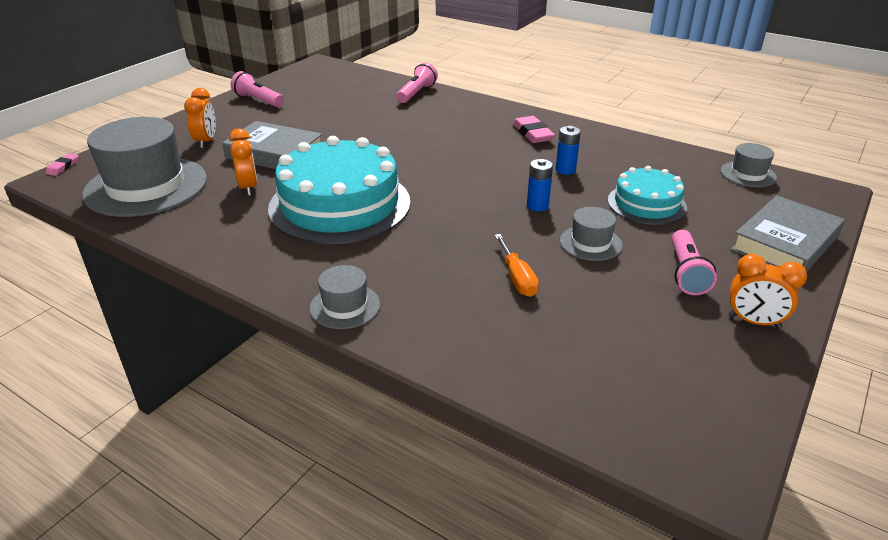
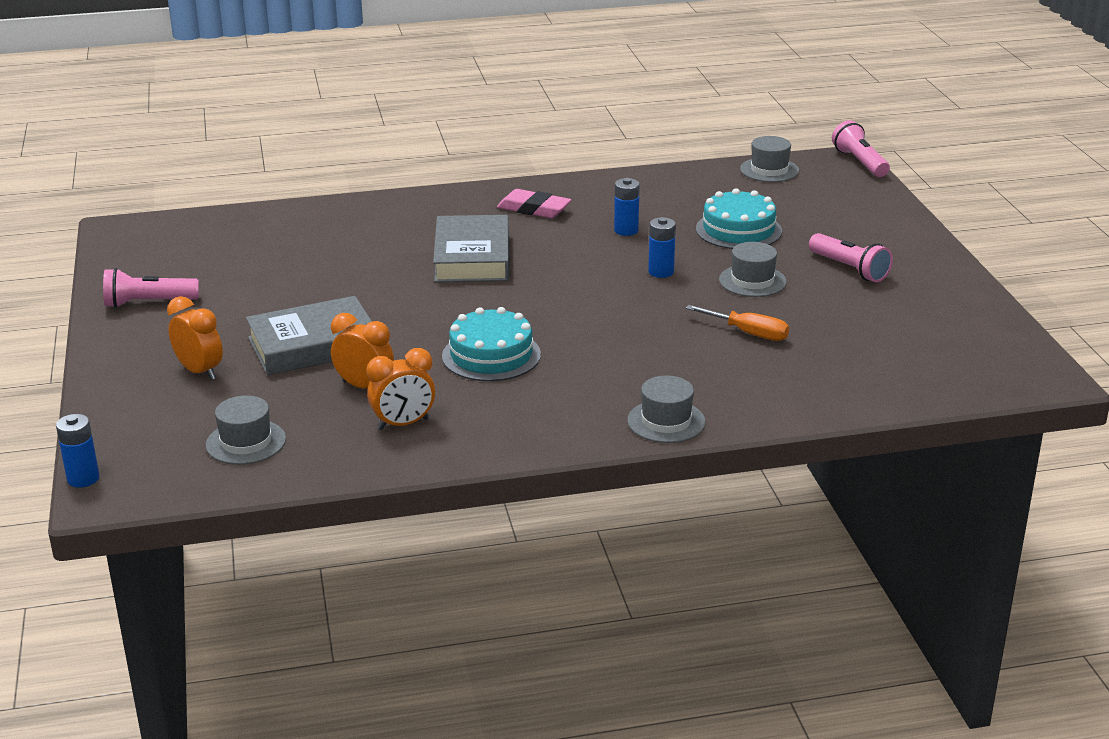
camera: 45 degrees left, 5 degrees down
(63, 167) = (83, 479): pink eraser -> blue battery
(146, 186) = (246, 442): grey hat -> grey hat, size x0.47
(340, 205) = (491, 355): turquoise cake -> turquoise cake, size x0.55
(416, 93) = (327, 216): pink flashlight -> pink flashlight (859, 162)
(754, 322) = (937, 280): orange clock -> orange clock (403, 424)
(785, 243) = (875, 215): grey book -> grey book (472, 257)

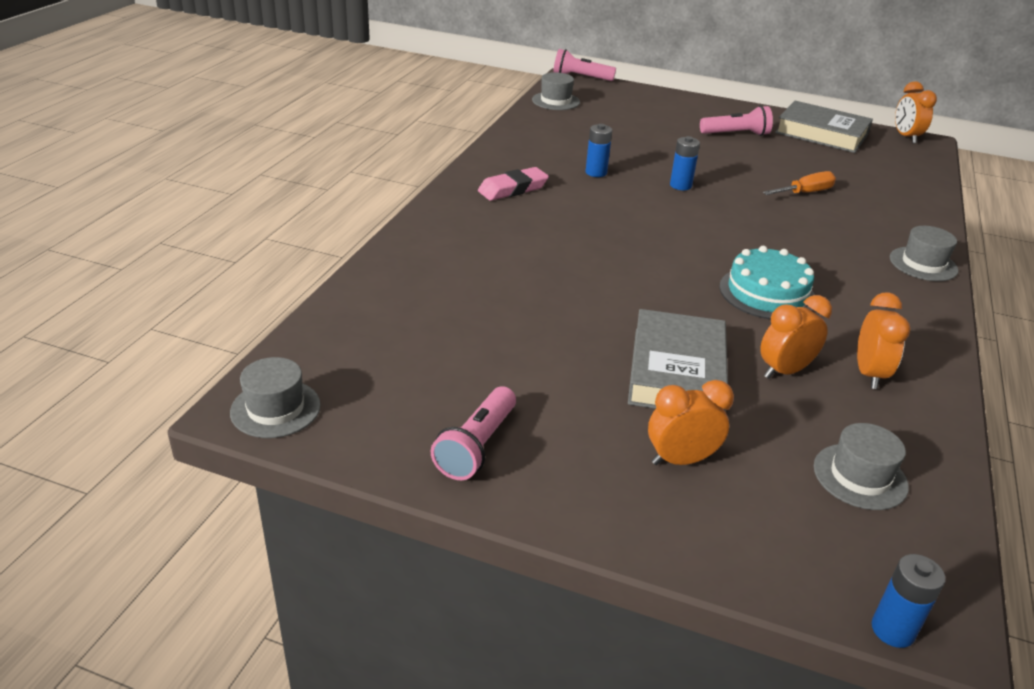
camera: 60 degrees left, 5 degrees up
(472, 257) = (574, 241): grey book -> grey book (821, 134)
(738, 230) = (640, 141): turquoise cake -> none
(752, 281) = (725, 164): grey hat -> grey hat (275, 409)
(1037, 363) = (905, 137): none -> orange clock

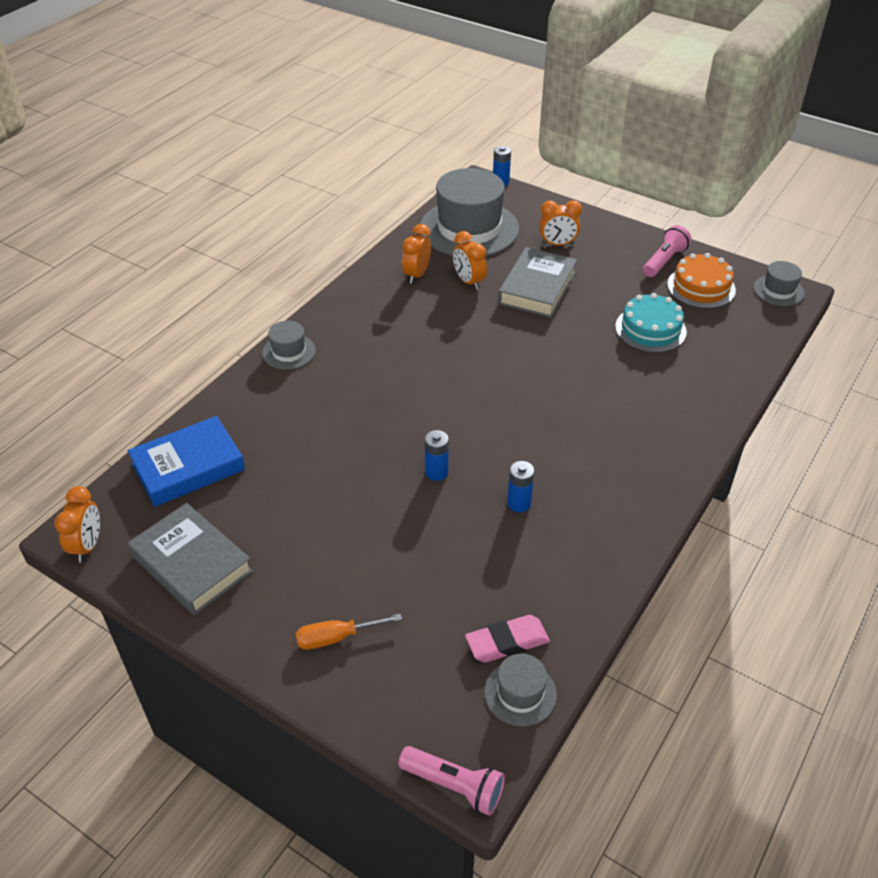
camera: 165 degrees left, 10 degrees up
(411, 401) = (701, 287): none -> orange cake
(513, 189) = (614, 482): pink eraser -> pink eraser (507, 642)
(736, 134) = (306, 572): pink flashlight -> none
(767, 293) = (439, 337): turquoise cake -> turquoise cake (650, 329)
(784, 371) = (468, 282): orange clock -> orange clock turned 75 degrees clockwise
(805, 193) = (313, 449): orange screwdriver -> orange screwdriver (336, 637)
(860, 476) = (469, 228): grey hat -> grey hat, size x2.15
(896, 176) = (188, 467): none -> blue book

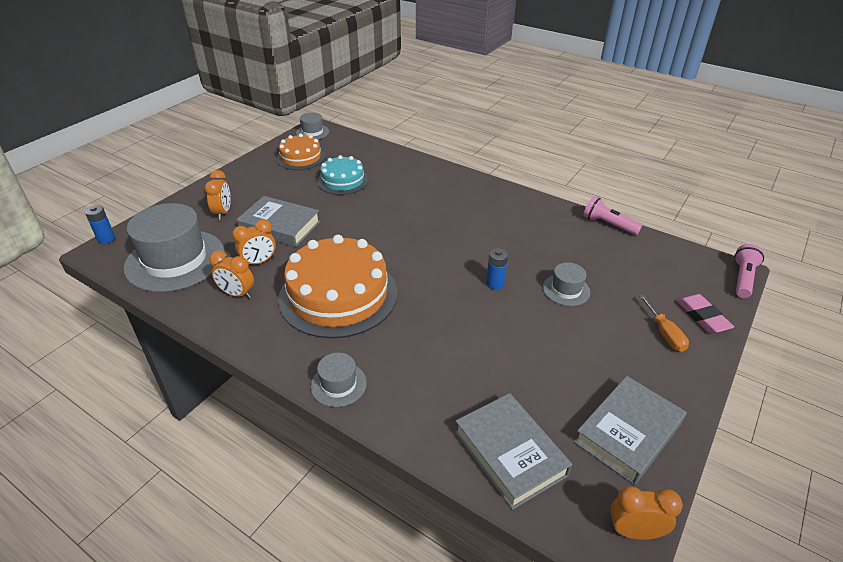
camera: 90 degrees left, 5 degrees down
(188, 467) = (510, 453): blue book -> grey book
(415, 342) = (338, 295): none -> orange cake
(507, 642) = (635, 255): pink eraser -> pink eraser (702, 317)
(519, 503) = (519, 246): blue battery -> none
(520, 693) = (668, 252): grey hat -> grey hat (566, 290)
(664, 261) = (265, 168): pink flashlight -> pink flashlight (608, 224)

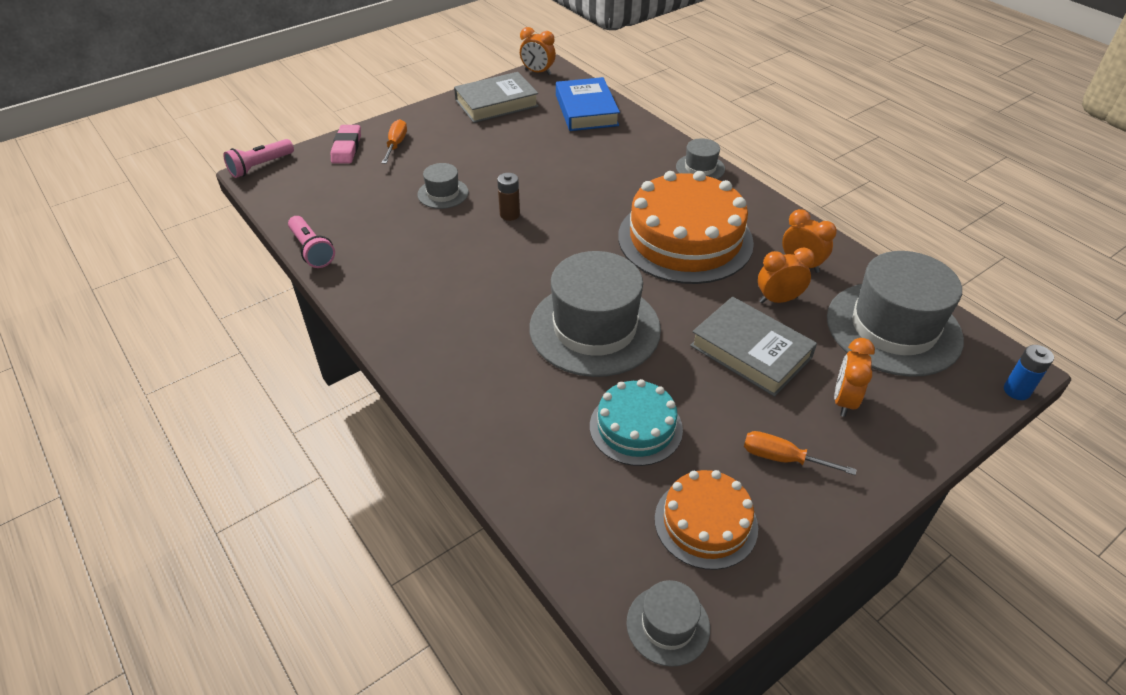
camera: 160 degrees left, 5 degrees up
(263, 183) = (782, 458): none -> orange screwdriver
(384, 219) = (594, 328): none -> grey hat
(495, 283) = (509, 214): blue battery -> brown battery
(510, 453) = (586, 110): grey book -> blue book

